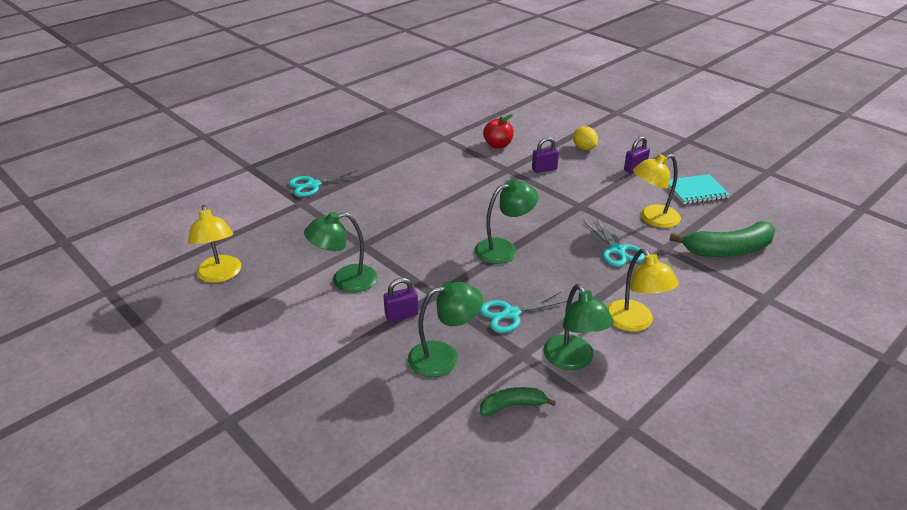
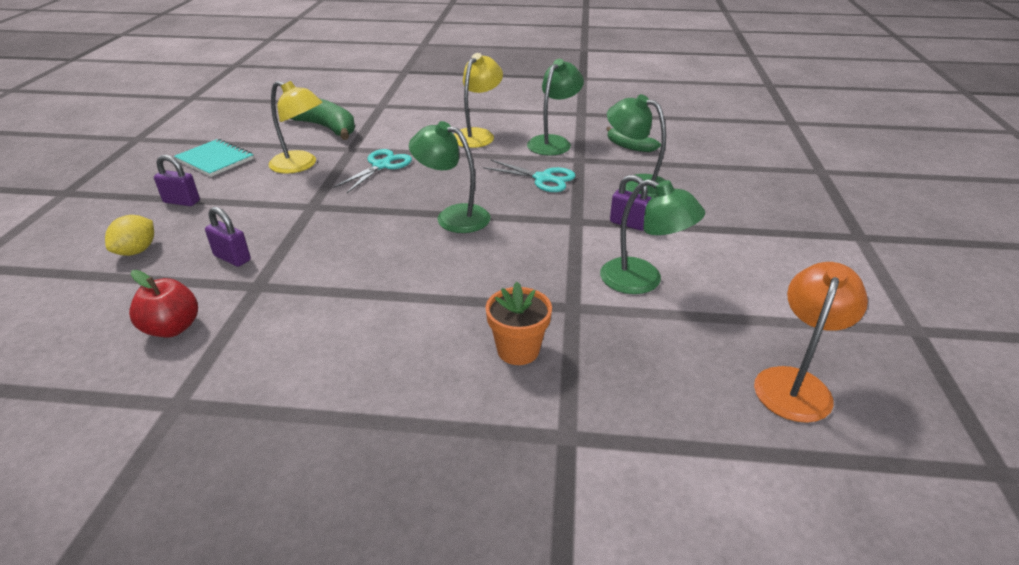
camera: 130 degrees left, 0 degrees up
(220, 275) = (795, 383): yellow lamp -> orange lamp
(313, 185) = (504, 464): turquoise scissors -> none
(359, 215) = (518, 350): none -> orange flower pot

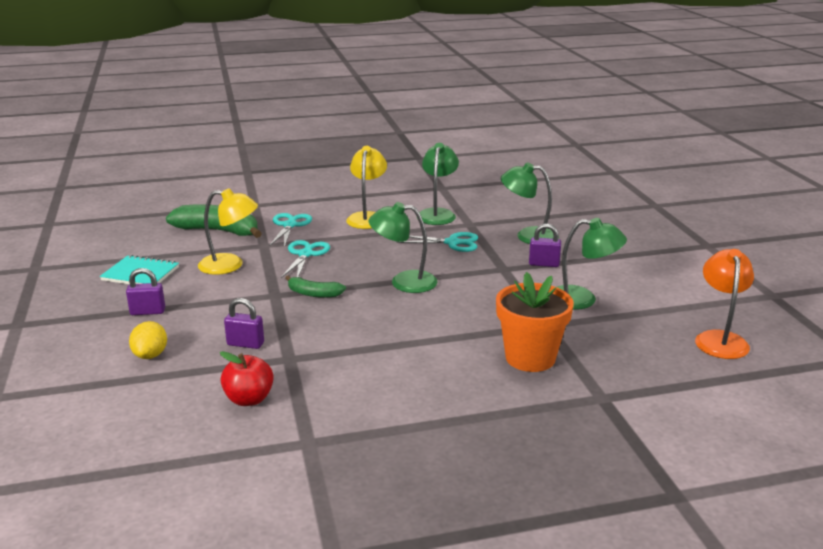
camera: 20 degrees left, 10 degrees down
(394, 131) = (289, 225): none -> turquoise scissors
(518, 350) = (530, 358): orange flower pot -> orange flower pot, size x1.53
(629, 146) = (501, 208): green banana -> green banana (313, 293)

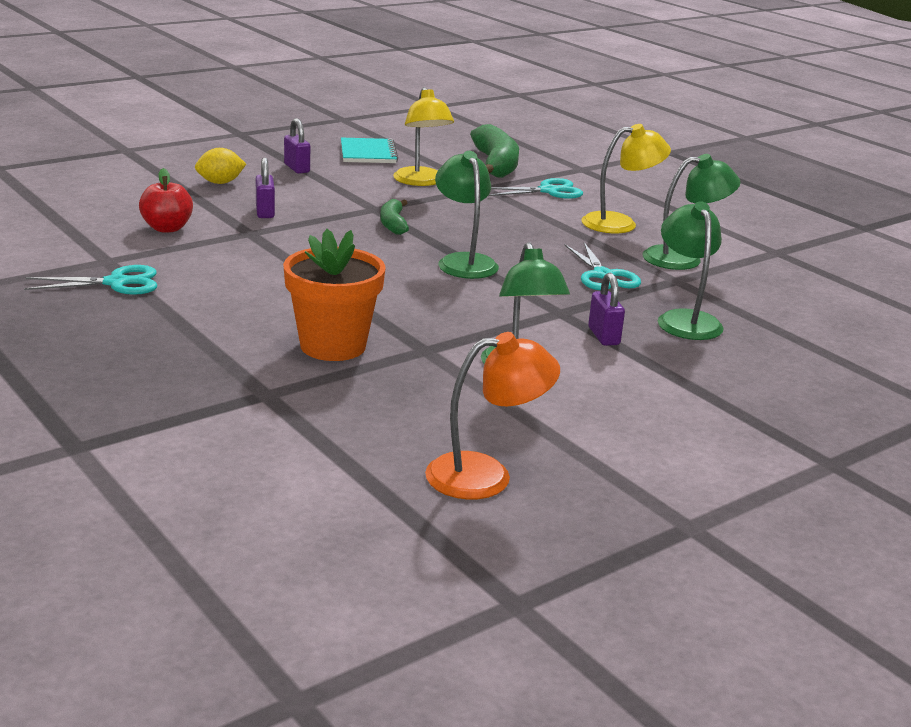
camera: 65 degrees right, 0 degrees up
(305, 254) = (482, 208): turquoise scissors -> turquoise scissors (116, 283)

